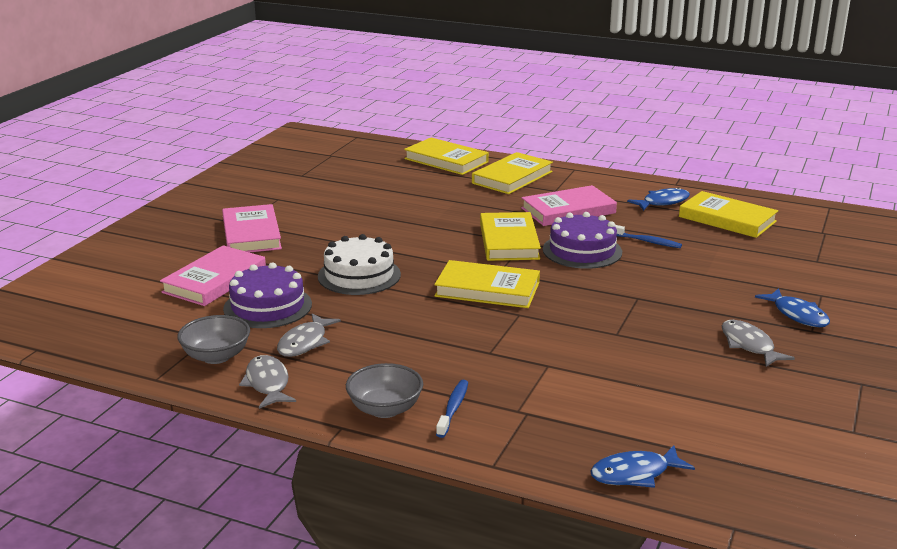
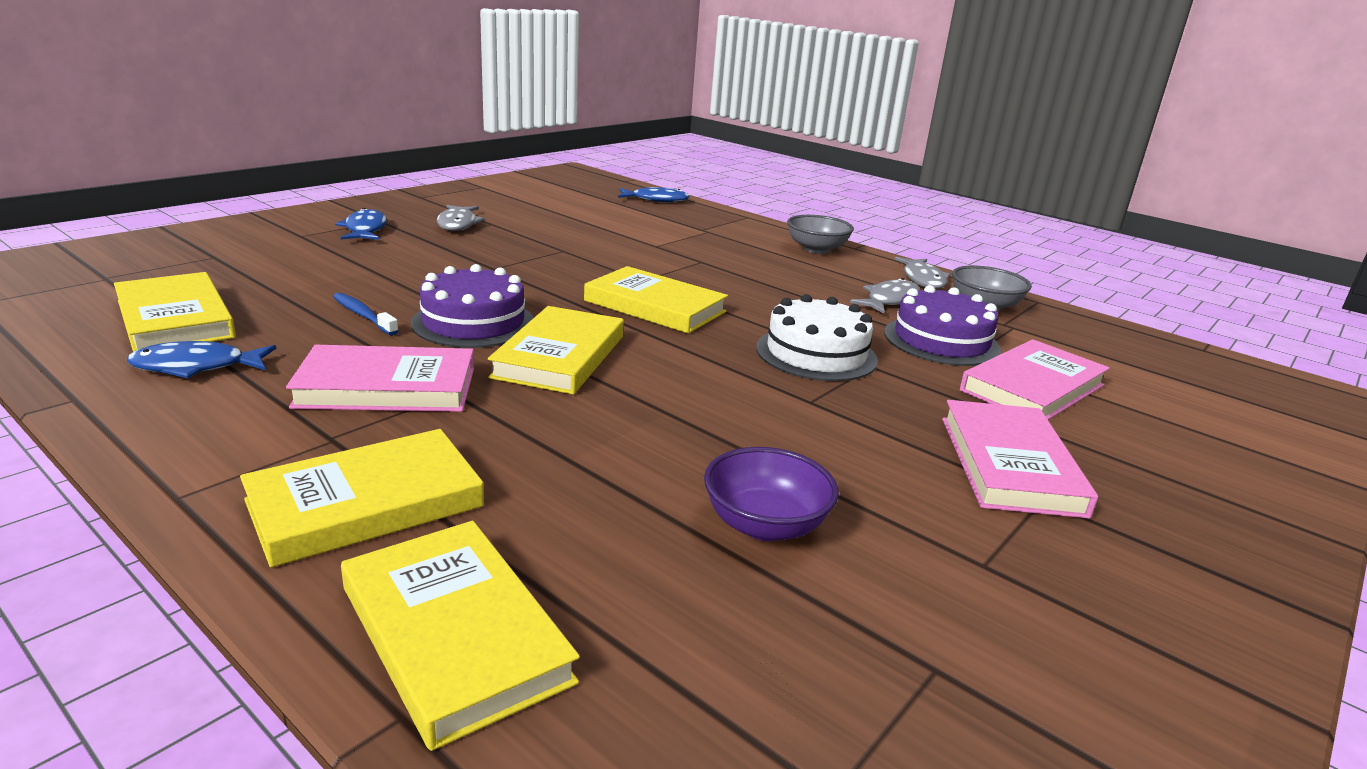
camera: 165 degrees left, 0 degrees up
(364, 195) = (765, 525): none -> purple bowl
(453, 408) = (759, 240): blue toothbrush -> none

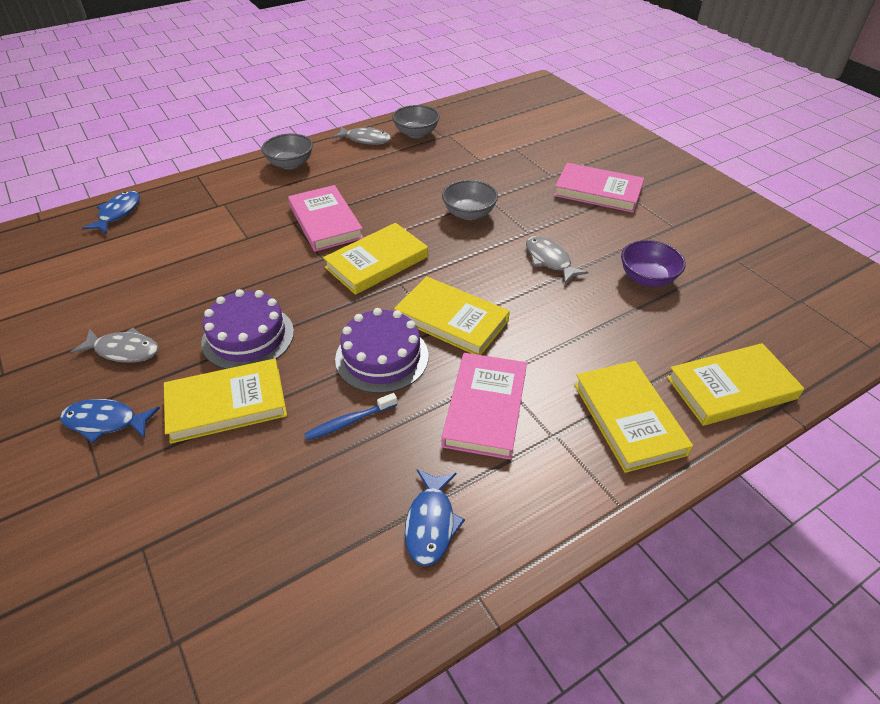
camera: 70 degrees left, 20 degrees up
(175, 319) = (321, 555): yellow book -> yellow book (227, 404)
(816, 354) = (469, 213): white cake -> grey bowl
(889, 300) = (396, 163): grey fish -> grey fish (549, 260)
(941, 341) = (461, 164): purple cake -> purple cake (248, 337)
(1032, 388) = (523, 157): pink book -> pink book (325, 222)

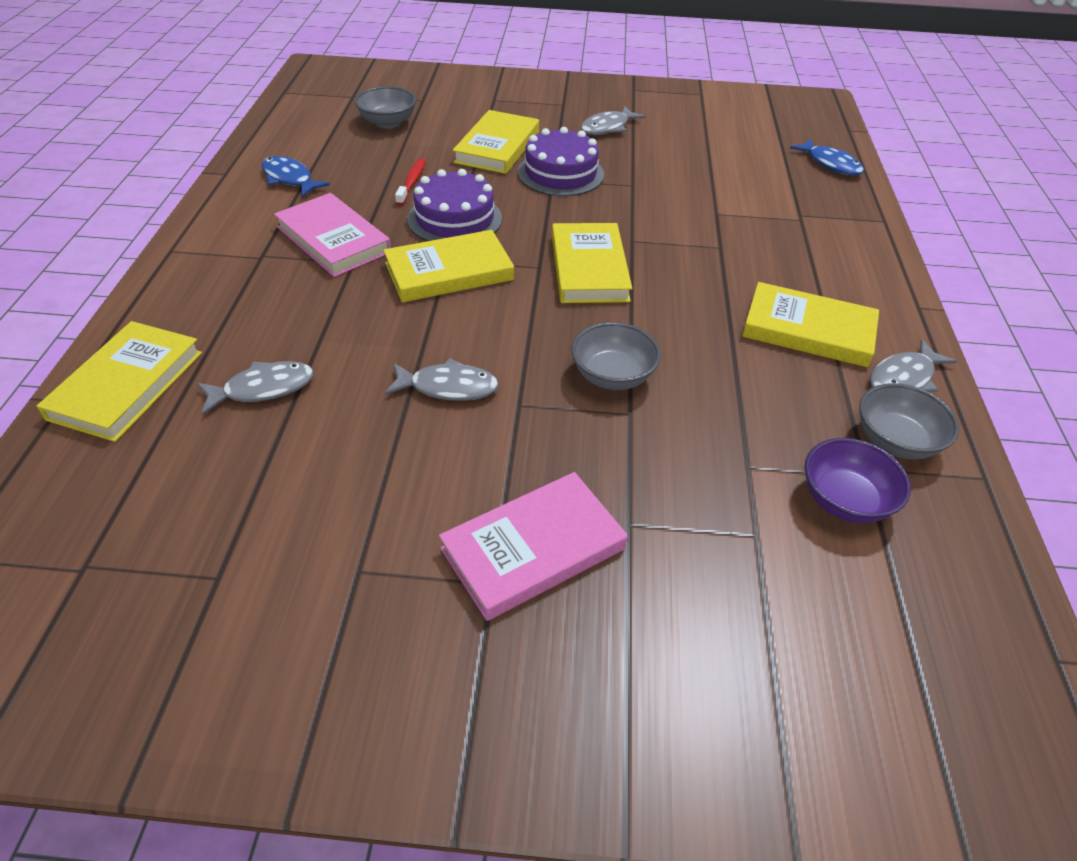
camera: 125 degrees right, 0 degrees up
(105, 422) = (539, 109): blue fish -> none
(290, 164) = (868, 288): grey bowl -> grey bowl (388, 122)
(325, 222) = (701, 266): pink book -> none
(349, 422) = (412, 182): blue toothbrush -> red toothbrush
(628, 418) = (210, 301): yellow book -> yellow book (808, 330)
(647, 278) = (316, 448): purple bowl -> purple bowl (844, 500)
(647, 326) = (263, 389): none -> grey fish

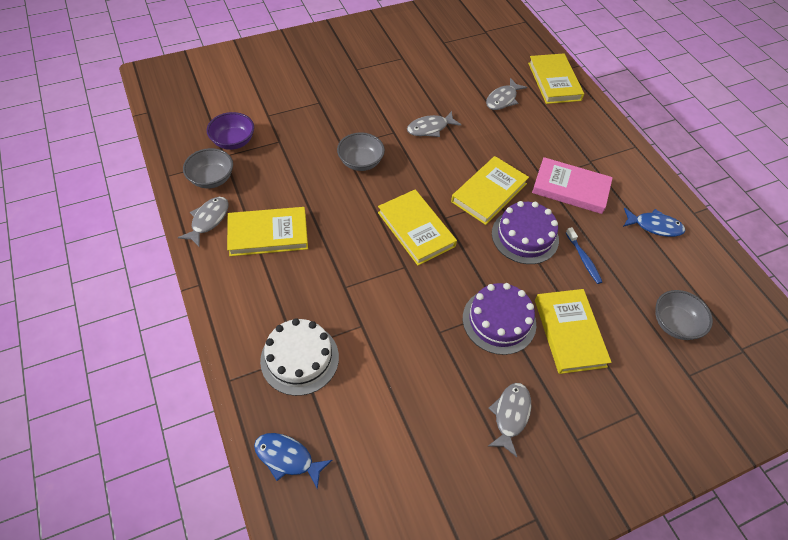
camera: 150 degrees right, 10 degrees up
(412, 182) = (583, 259): red toothbrush -> blue toothbrush
(533, 549) = (349, 83): pink book -> none
(799, 212) = (299, 358): none -> white cake

